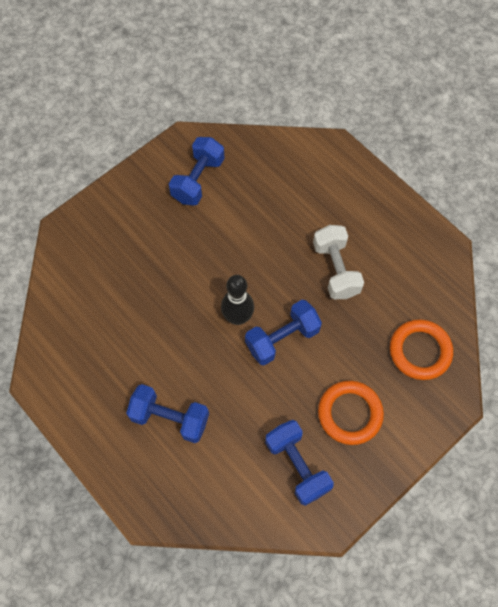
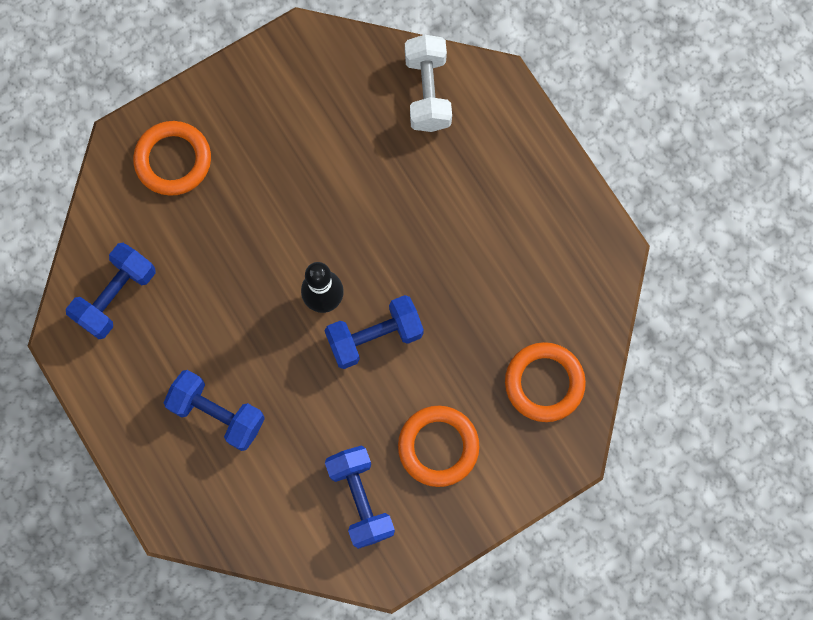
camera: 10 degrees right, 10 degrees up
(104, 236) = (173, 160): none -> orange ring
(198, 180) = (307, 100): blue dumbbell -> blue dumbbell (116, 296)
(335, 270) = (462, 256): white dumbbell -> white dumbbell (427, 92)

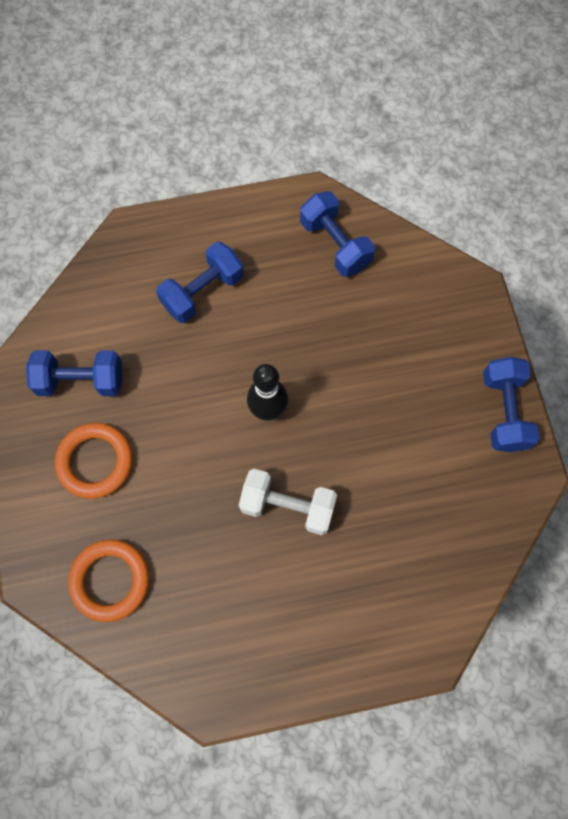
camera: 110 degrees right, 5 degrees down
(173, 160) = (444, 324): orange ring -> none
(374, 337) = (216, 442): blue dumbbell -> blue dumbbell (504, 411)
(427, 92) = (440, 577): white dumbbell -> white dumbbell (287, 506)

